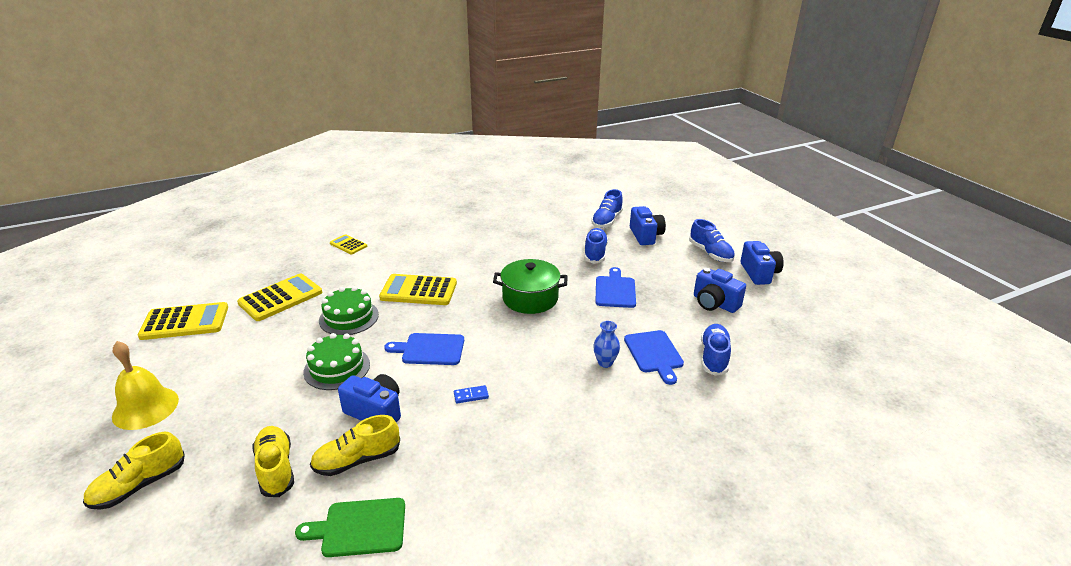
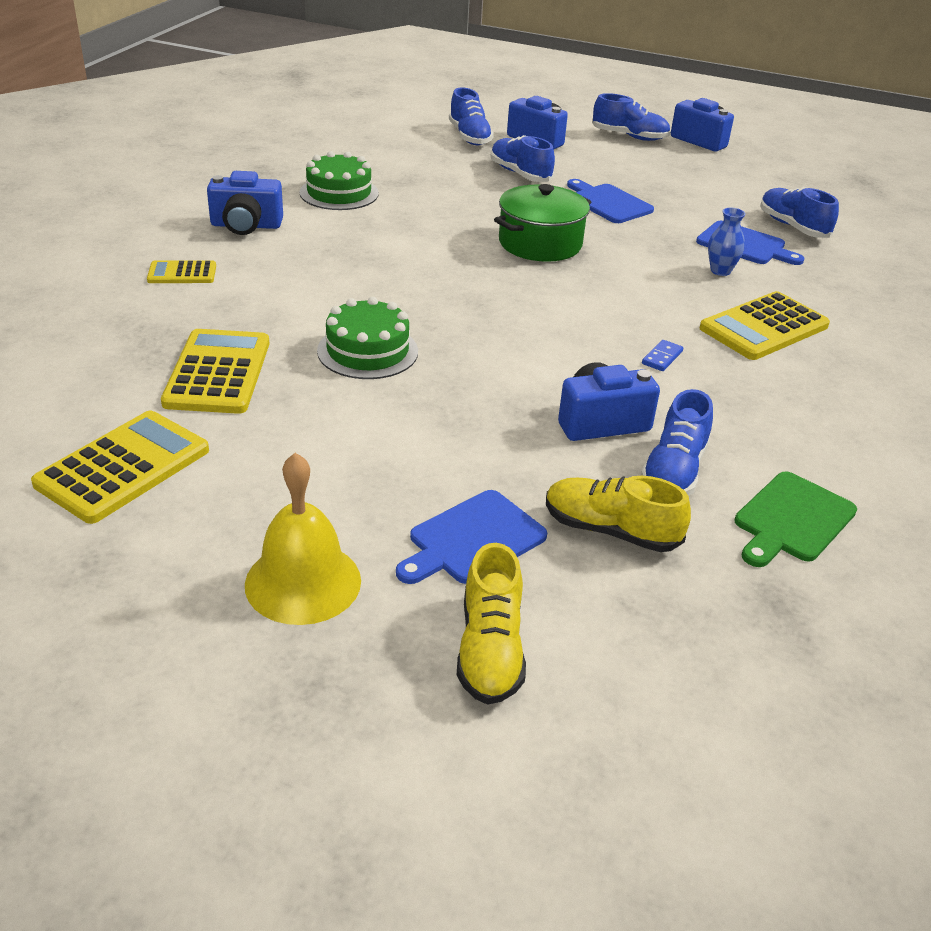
camera: 45 degrees left, 5 degrees up
(337, 368) = (468, 406): green cake -> green cake (339, 193)
(357, 460) = (674, 471): yellow shoe -> blue shoe
(419, 291) = (397, 286): yellow calculator -> yellow calculator (764, 327)
(430, 349) = (535, 337): blue cutting board -> blue cutting board (472, 539)
(714, 303) = (713, 181): blue camera -> blue camera (246, 225)

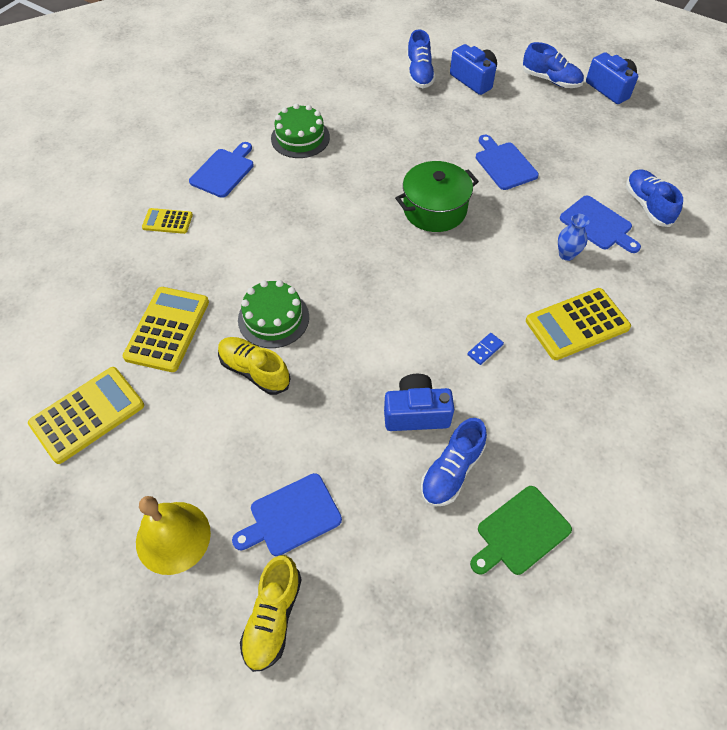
camera: 15 degrees right, 20 degrees up
(246, 225) = (224, 171): blue camera -> blue cutting board
(520, 174) = (445, 123): blue shoe -> none
(610, 531) = (387, 522): yellow shoe -> yellow shoe (254, 371)

